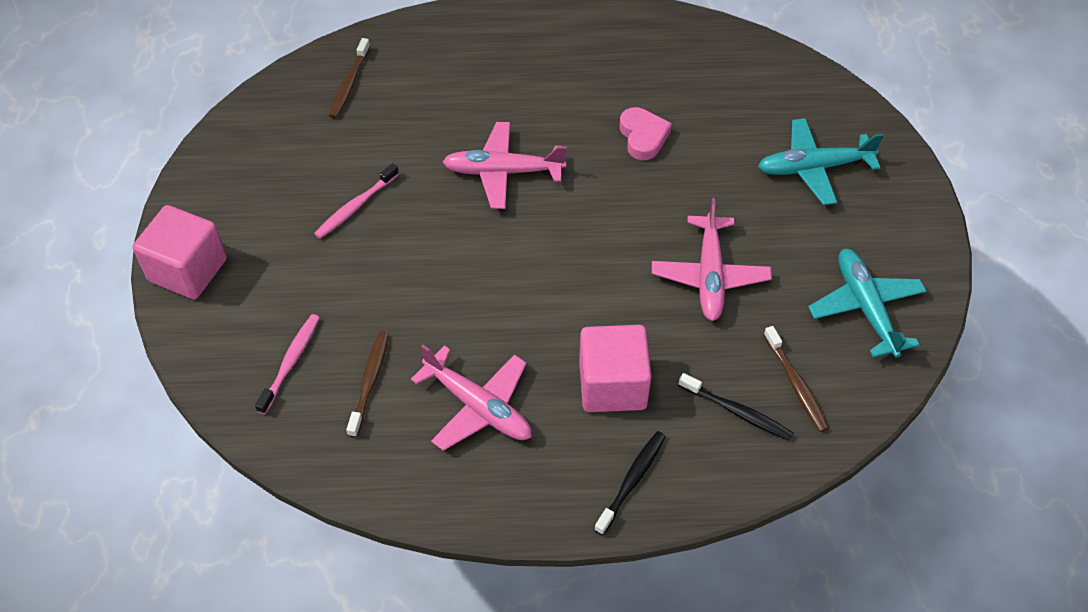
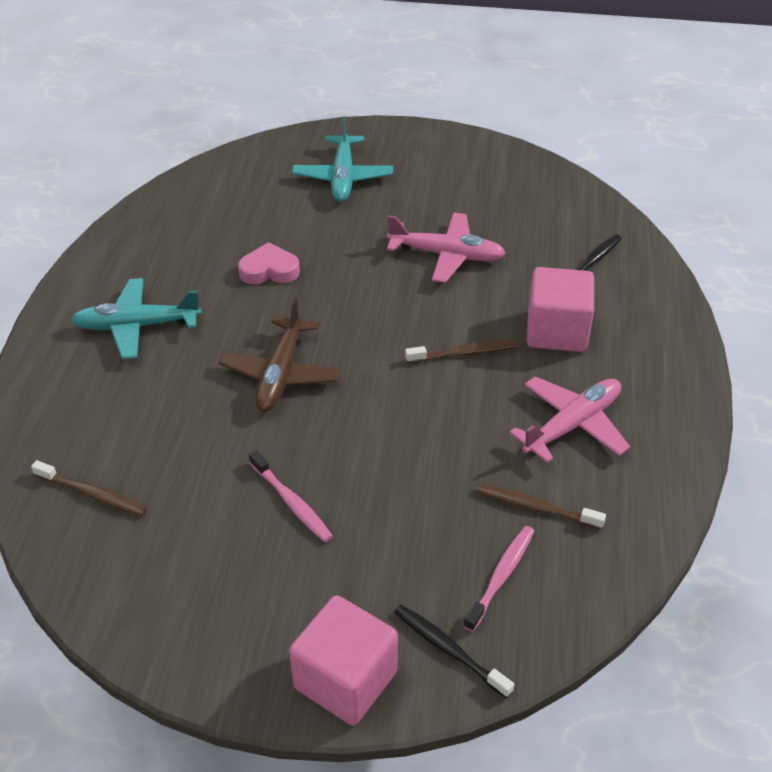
camera: 80 degrees left, 10 degrees down
(291, 362) = (501, 576): pink toothbrush -> pink toothbrush turned 90 degrees clockwise
(503, 172) = (281, 374): pink plane -> brown plane
(632, 481) = (656, 333): black toothbrush -> black toothbrush (449, 650)
(796, 384) = (566, 227): brown toothbrush -> brown toothbrush (464, 353)
(865, 308) = (497, 179): turquoise plane -> turquoise plane (137, 326)

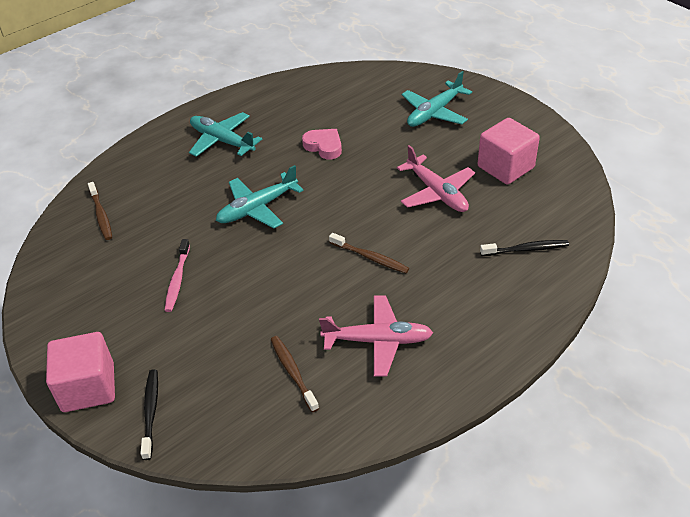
camera: 45 degrees right, 0 degrees up
(281, 374) = (257, 208): brown plane -> turquoise plane
(501, 576) = (225, 395): pink toothbrush -> none
(556, 331) = (444, 279): pink cube -> pink cube (505, 167)

